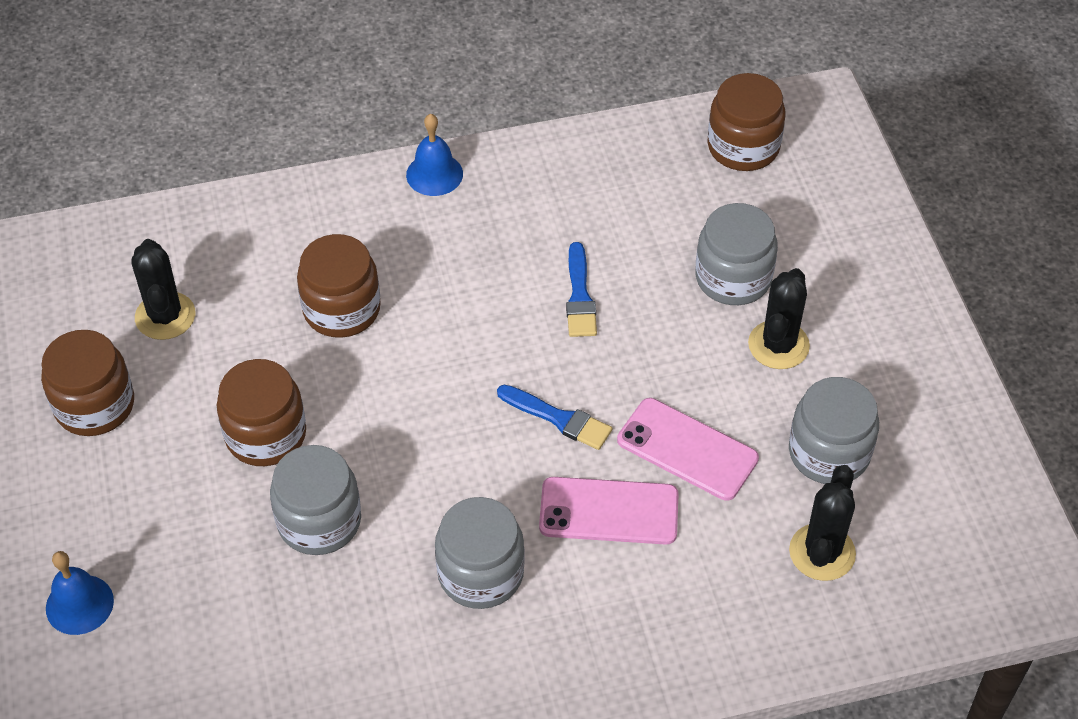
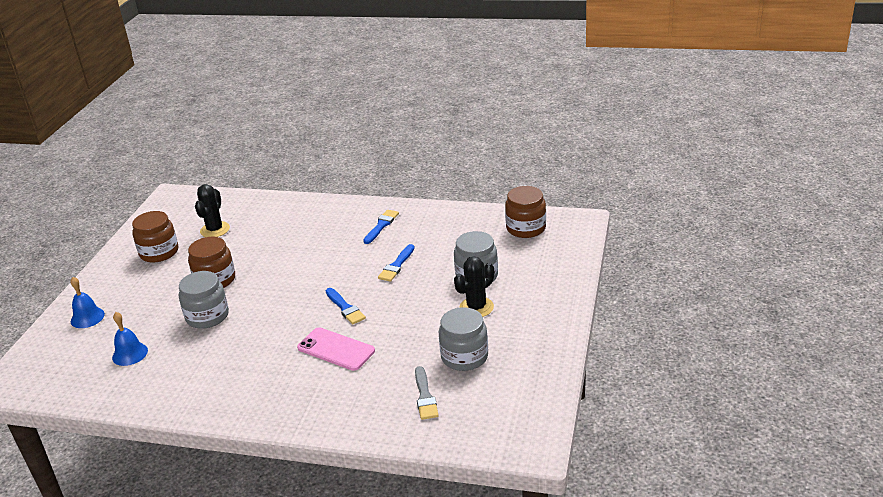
camera: 30 degrees right, 20 degrees down
(342, 309) = (288, 245): brown jar -> none
(434, 174) = (371, 207): blue bell -> blue bell (130, 354)
(480, 573) = (257, 355): grey jar -> none
(485, 213) = (381, 226): none -> blue brush
(687, 449) = (395, 336): pink phone -> none
(822, 552) = (425, 396): black cactus -> grey brush

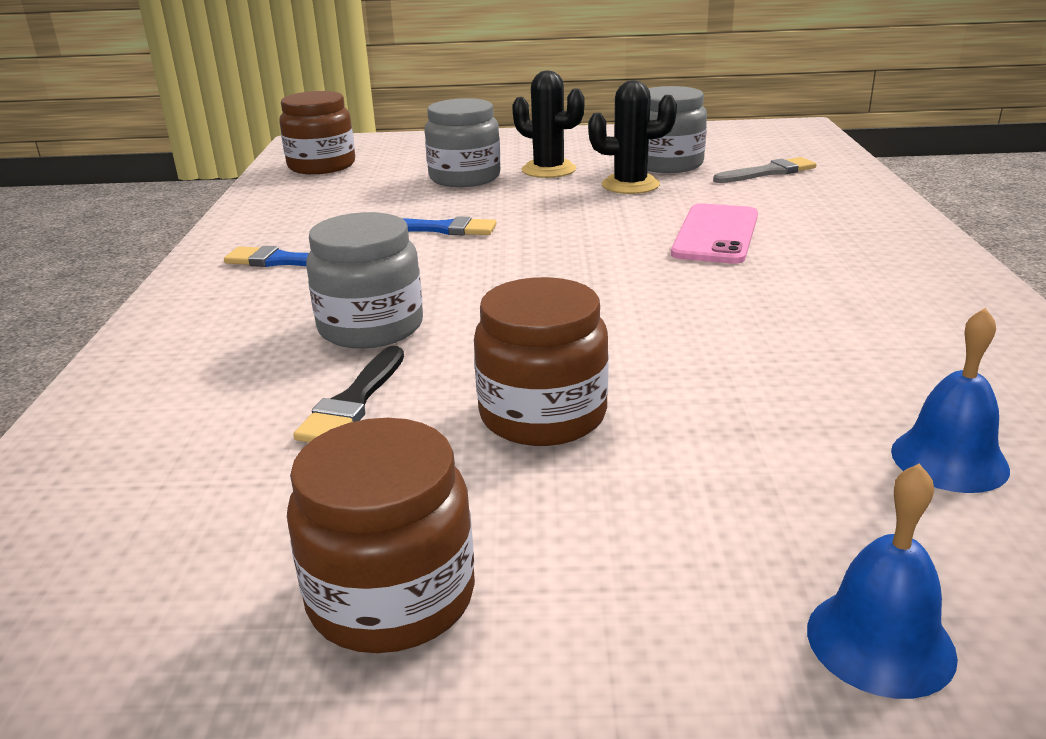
camera: 105 degrees left, 5 degrees down
(207, 316) = (707, 383): grey jar -> grey jar (371, 327)
(215, 230) = (242, 498): black cactus -> black cactus (630, 185)
(251, 245) = (353, 401): none -> black brush
(345, 308) = (593, 246): blue brush -> none

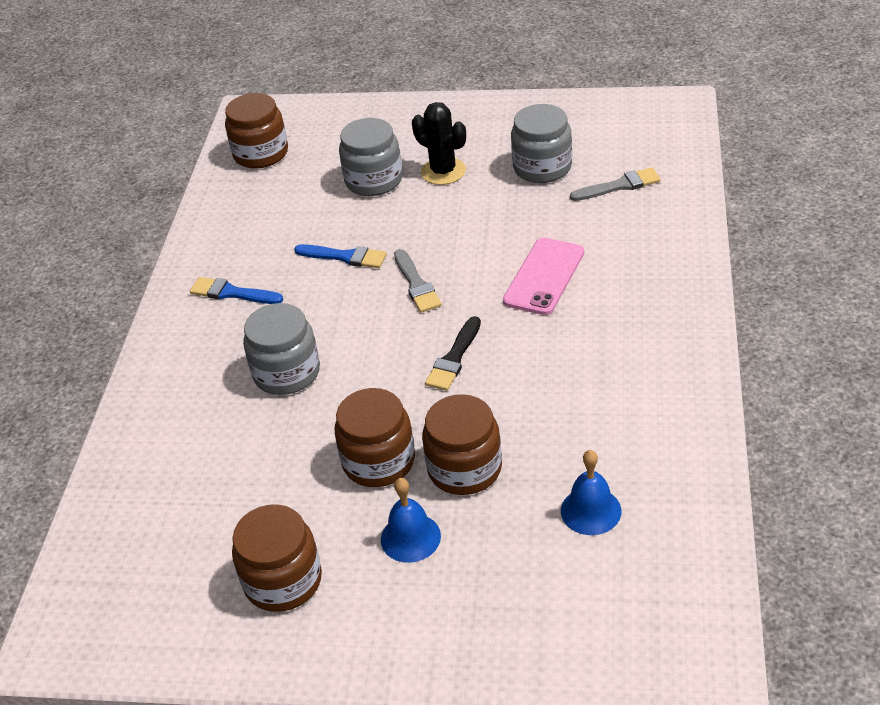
camera: 10 degrees right, 15 degrees up
(353, 401) = (272, 443): black brush -> black brush (454, 358)
(544, 246) = (416, 284): none -> grey brush
(630, 185) = (502, 200): black cactus -> none
(695, 417) = (464, 468): none -> brown jar
(880, 642) = (498, 619): blue bell -> blue bell (410, 537)

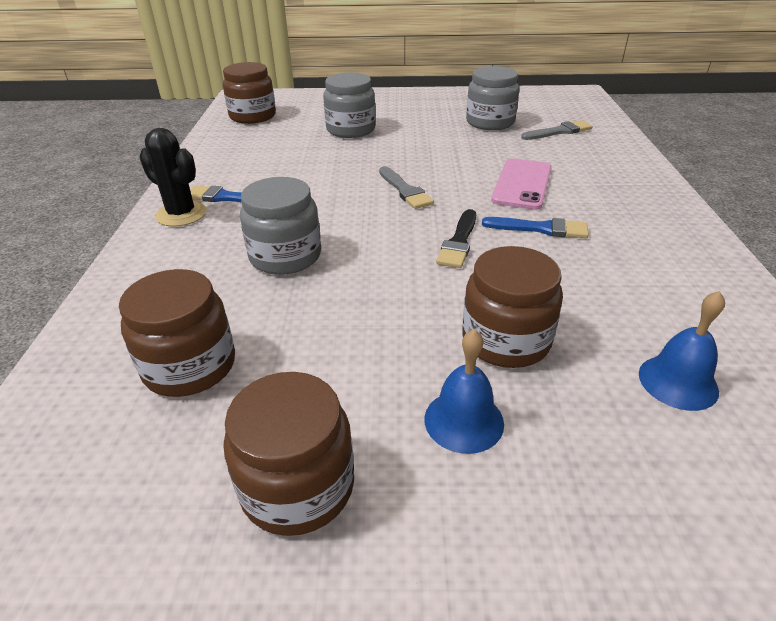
camera: 10 degrees left, 5 degrees down
(345, 257) = (333, 173): blue brush -> blue brush (540, 229)
(379, 461) = (402, 335): brown jar -> brown jar (190, 366)
(443, 171) = (408, 125): black cactus -> black cactus (181, 214)

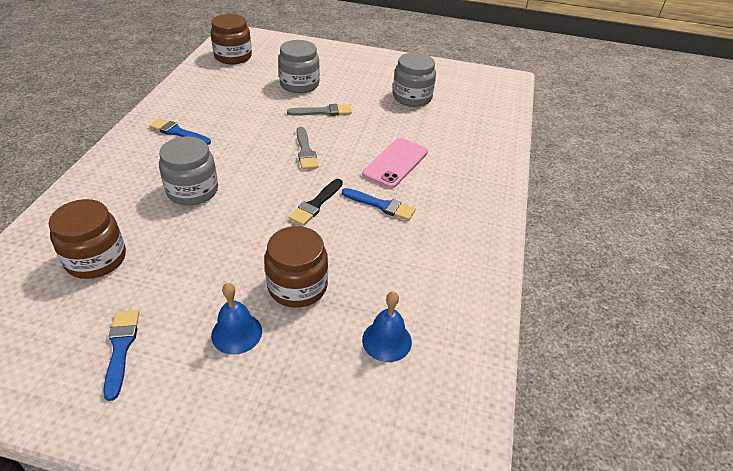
camera: 10 degrees right, 5 degrees up
(181, 214) = (141, 141): black cactus -> none
(297, 486) = (121, 348): brown jar -> blue brush
(559, 132) = (461, 117): grey brush -> grey brush (323, 112)

